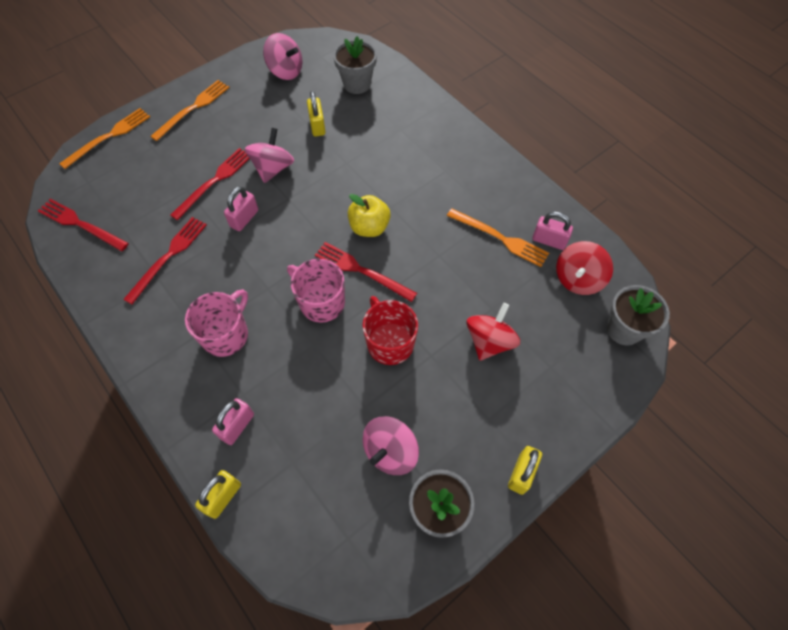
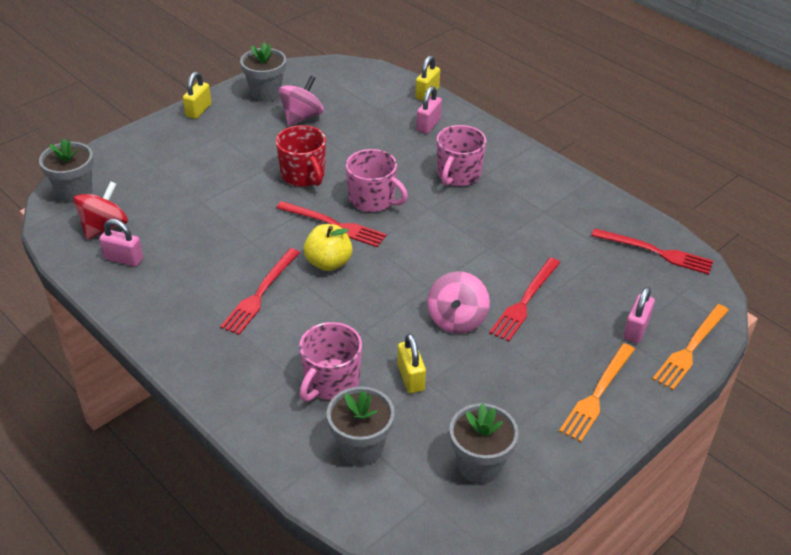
camera: 175 degrees right, 20 degrees down
(168, 257) = (542, 228): red fork -> red fork (260, 293)
(244, 218) = (474, 265): pink padlock -> pink padlock (636, 329)
(285, 71) = (479, 465): pink spinning top -> grey flower pot
(373, 126) = (331, 381): none -> pink mug
(489, 341) = (208, 179): red spinning top -> none
(500, 238) = (179, 259): orange fork -> none

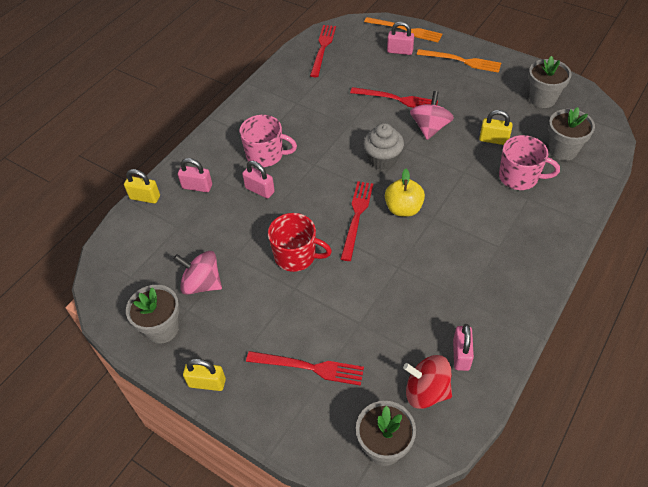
camera: 100 degrees left, 10 degrees up
(260, 293) = (456, 241): red fork -> red fork (309, 367)
(303, 175) = (296, 256): red mug -> red mug turned 60 degrees clockwise
(373, 200) = (315, 200): pink mug -> none
(405, 164) = (260, 190): none -> pink padlock
(411, 377) = (493, 140): yellow padlock -> yellow padlock turned 45 degrees clockwise
(414, 263) = (382, 159): none -> grey cupcake
(457, 319) = (430, 128): pink spinning top -> pink spinning top turned 75 degrees counterclockwise

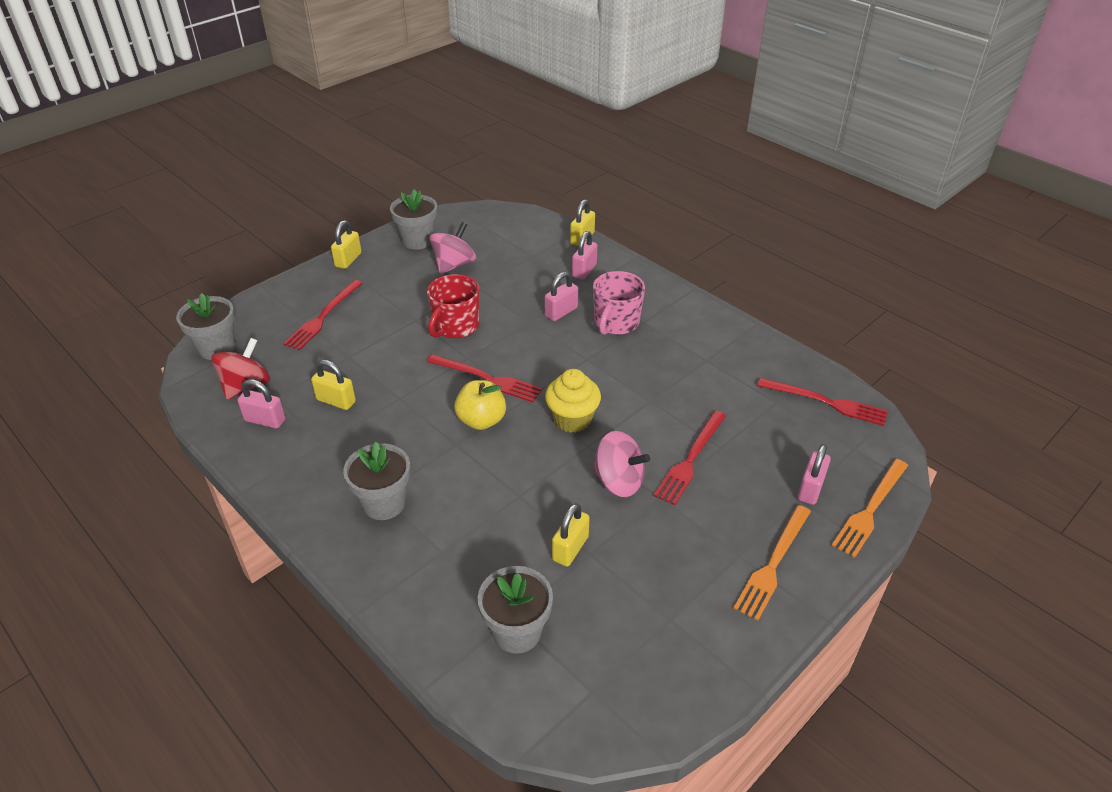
camera: 100 degrees right, 10 degrees down
(382, 159) = (572, 419): grey cupcake -> yellow cupcake
(418, 310) = (336, 401): none -> yellow padlock
(519, 177) = (484, 555): pink mug -> none
(542, 99) = (648, 650): grey flower pot -> grey flower pot (384, 503)

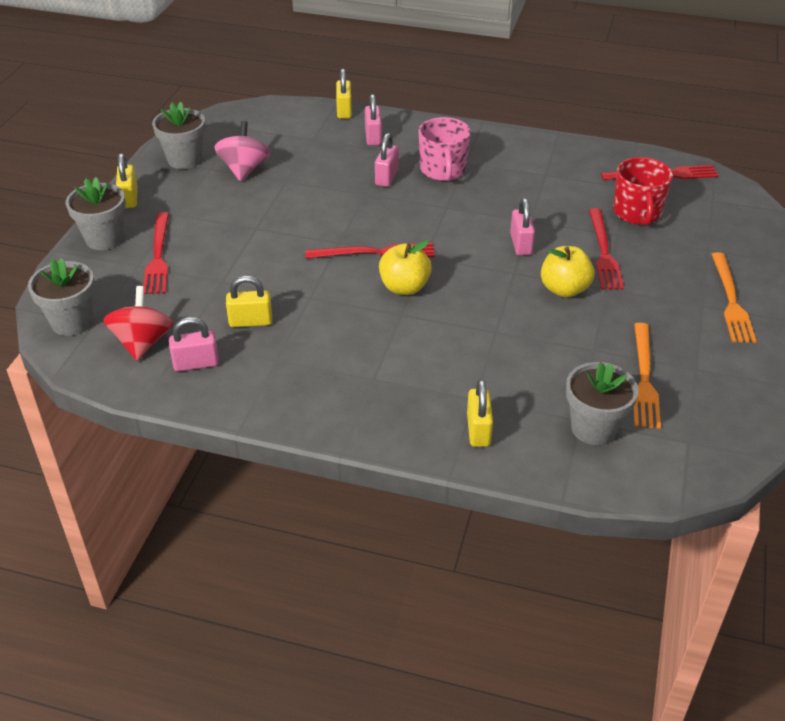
camera: 30 degrees left, 0 degrees up
(384, 503) = (385, 384): grey flower pot -> grey flower pot (104, 239)
(455, 326) = (300, 220): red mug -> red mug (637, 213)
(570, 548) = (575, 352): yellow padlock -> yellow padlock (478, 430)
(572, 419) = (481, 257): yellow cupcake -> none
(618, 481) = (564, 289): pink spinning top -> yellow apple
(810, 489) = (708, 239): pink padlock -> pink padlock (521, 244)
(870, 509) = (761, 237): orange fork -> orange fork (644, 379)

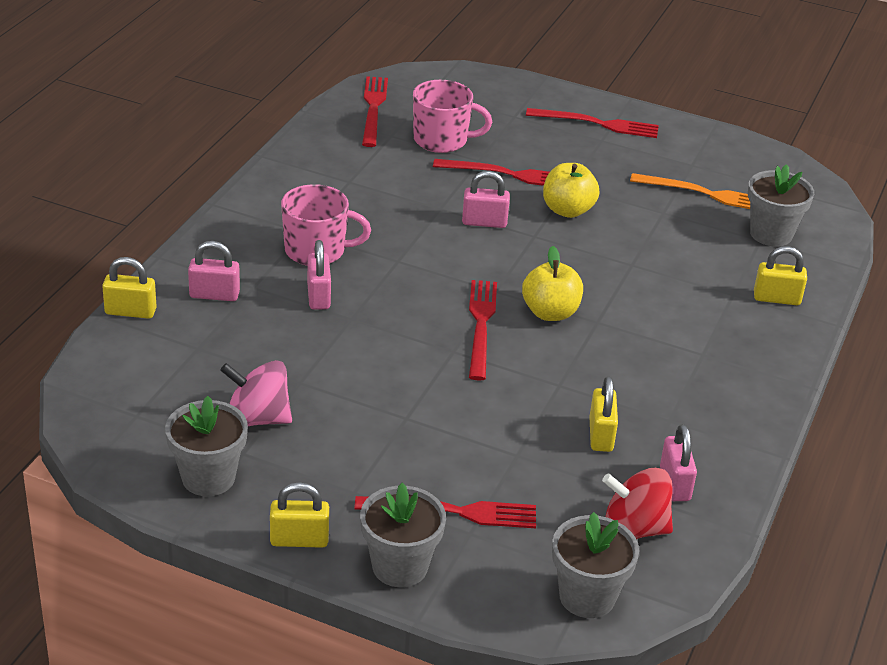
camera: 85 degrees left, 5 degrees down
(386, 177) = (318, 296): pink padlock -> pink padlock turned 60 degrees clockwise
(637, 213) = (442, 140): red mug -> pink mug
(731, 301) = (597, 124): orange fork -> red fork

